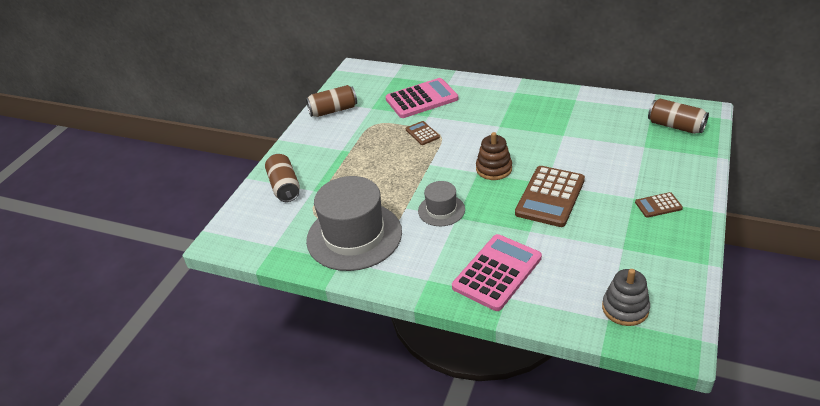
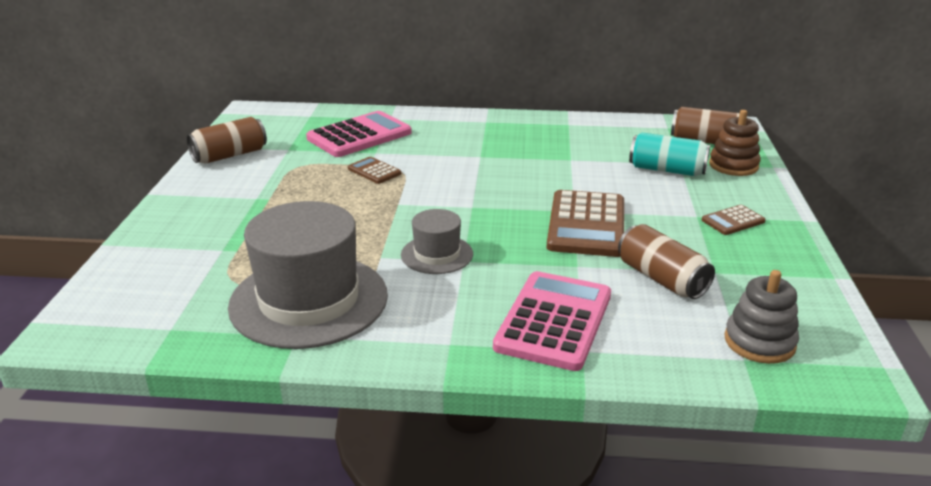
camera: 20 degrees left, 10 degrees down
(284, 187) = (172, 249): brown can -> brown can (661, 279)
(494, 169) = (493, 201): brown stacking toy -> brown stacking toy (733, 165)
(631, 152) = (667, 170): none -> turquoise can

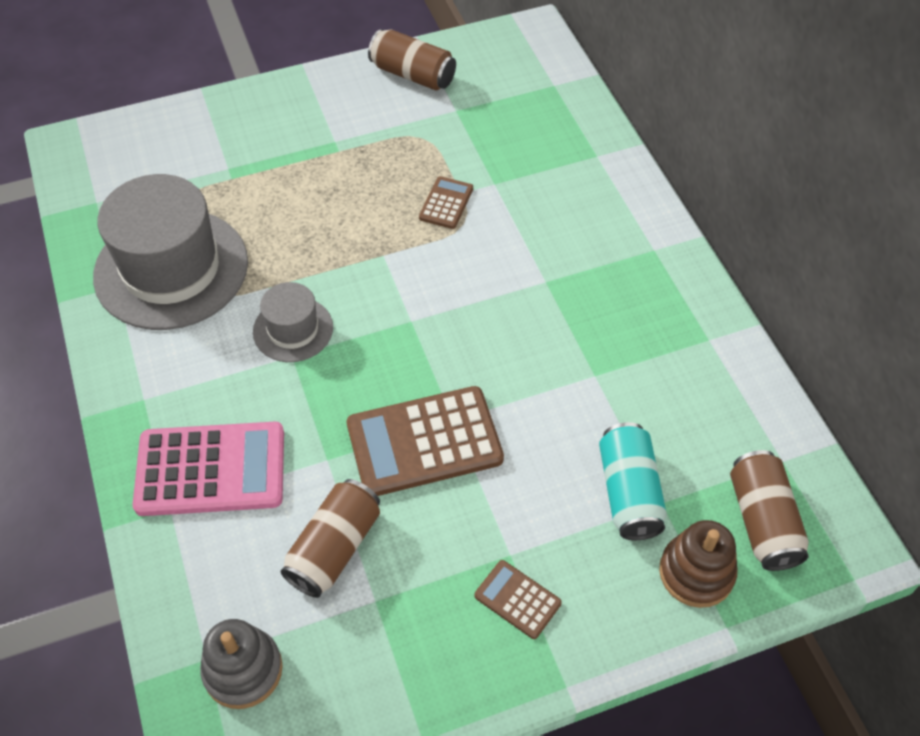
camera: 65 degrees right, 25 degrees up
(359, 136) = (528, 151): pink calculator -> none

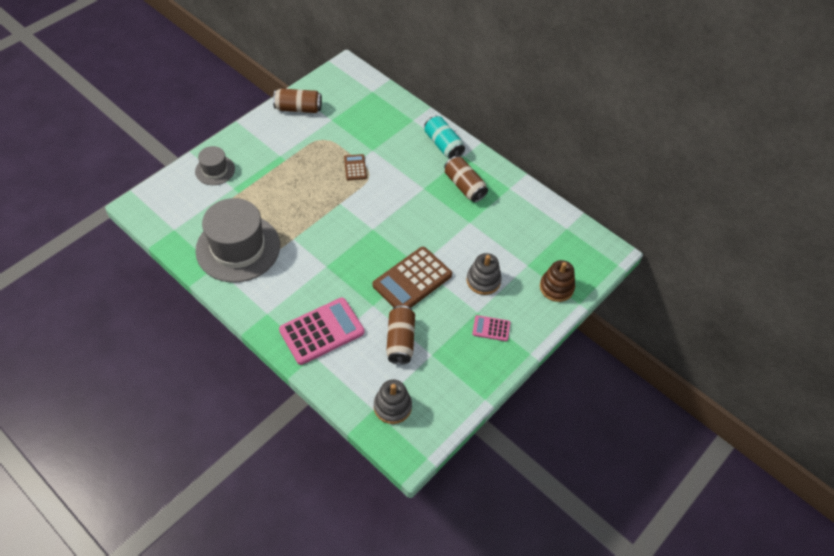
camera: 30 degrees left, 0 degrees up
(293, 329) = (319, 254): grey hat -> grey hat (215, 170)
(517, 599) = (491, 328): brown calculator -> pink calculator
(557, 497) = (483, 280): none -> grey stacking toy
(629, 492) = (512, 266): turquoise can -> turquoise can (443, 145)
(762, 521) = (571, 256): brown can -> brown can (464, 186)

